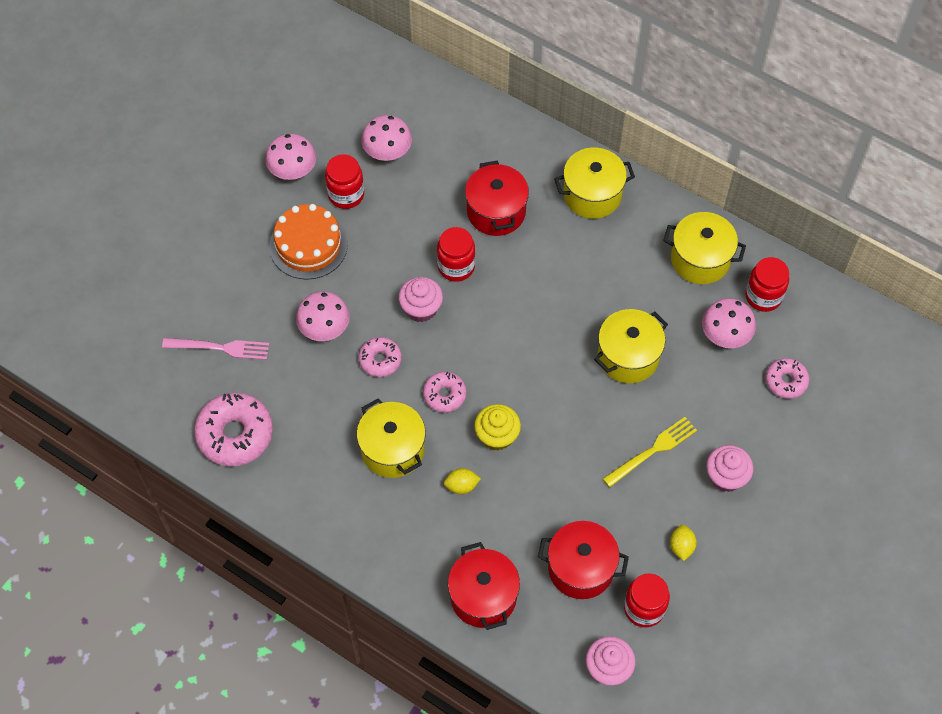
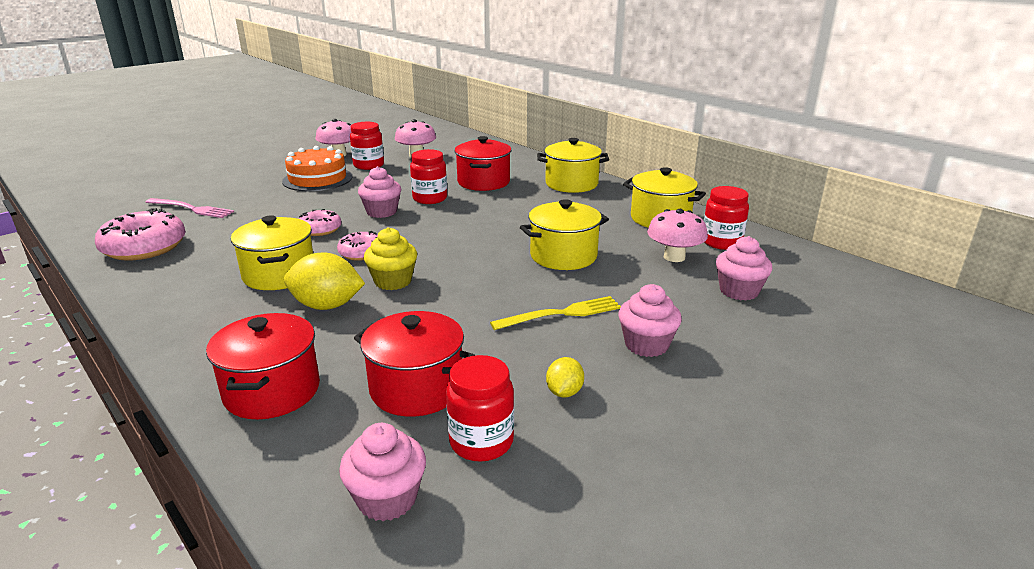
camera: 15 degrees right, 35 degrees down
(324, 328) = (289, 211): pink mushroom -> none
(461, 486) = (327, 306): yellow lemon -> yellow lemon, size x1.84
(786, 381) = (739, 291): pink donut -> pink cupcake

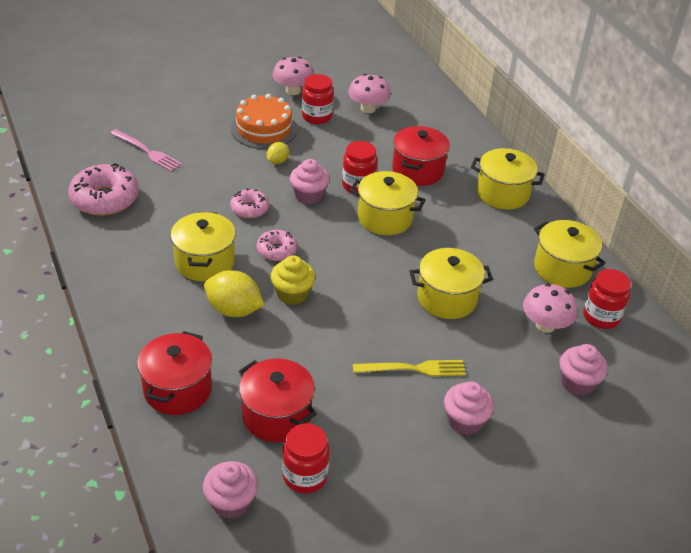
camera: 15 degrees right, 15 degrees up
(468, 214) = (385, 218): none -> yellow pot
(564, 392) = (380, 449): yellow lemon -> yellow lemon (277, 161)

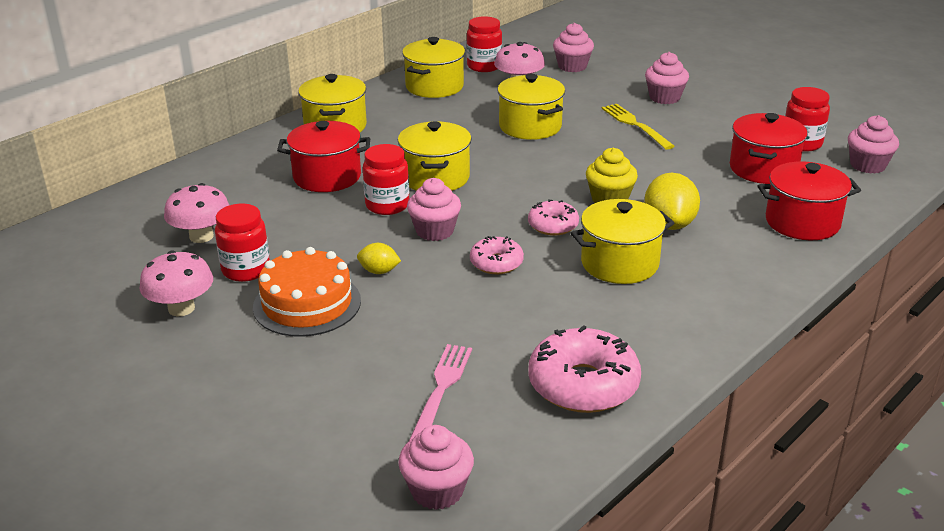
camera: 110 degrees left, 10 degrees down
(80, 130) = (437, 491): none -> pink cupcake

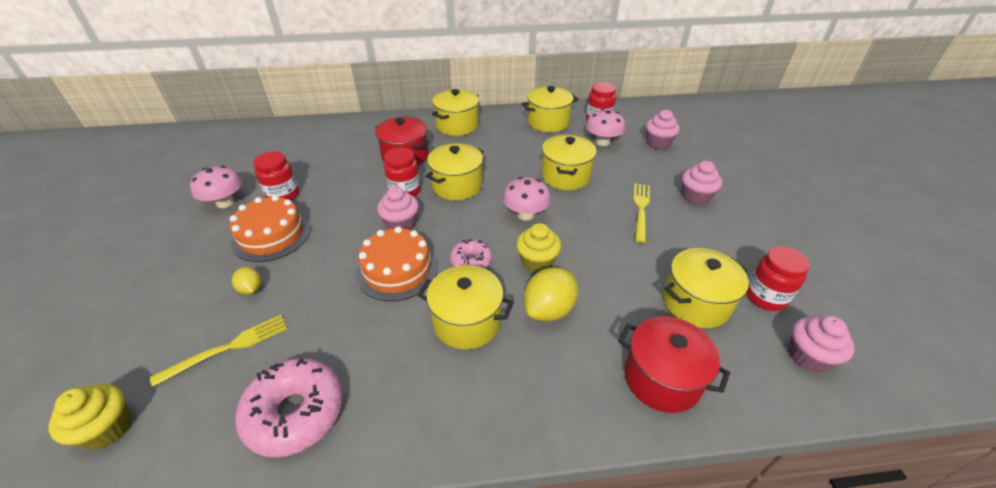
camera: 40 degrees right, 10 degrees up
(201, 236) = (299, 163): pink mushroom -> pink mushroom (525, 214)
(379, 271) = (333, 235): yellow lemon -> yellow lemon (251, 289)
(437, 491) = (107, 428): pink cupcake -> yellow cupcake
(441, 390) = (228, 348): pink fork -> yellow fork
(496, 263) = (397, 270): pink donut -> orange cake
(763, 169) = (695, 303): red pot -> yellow pot

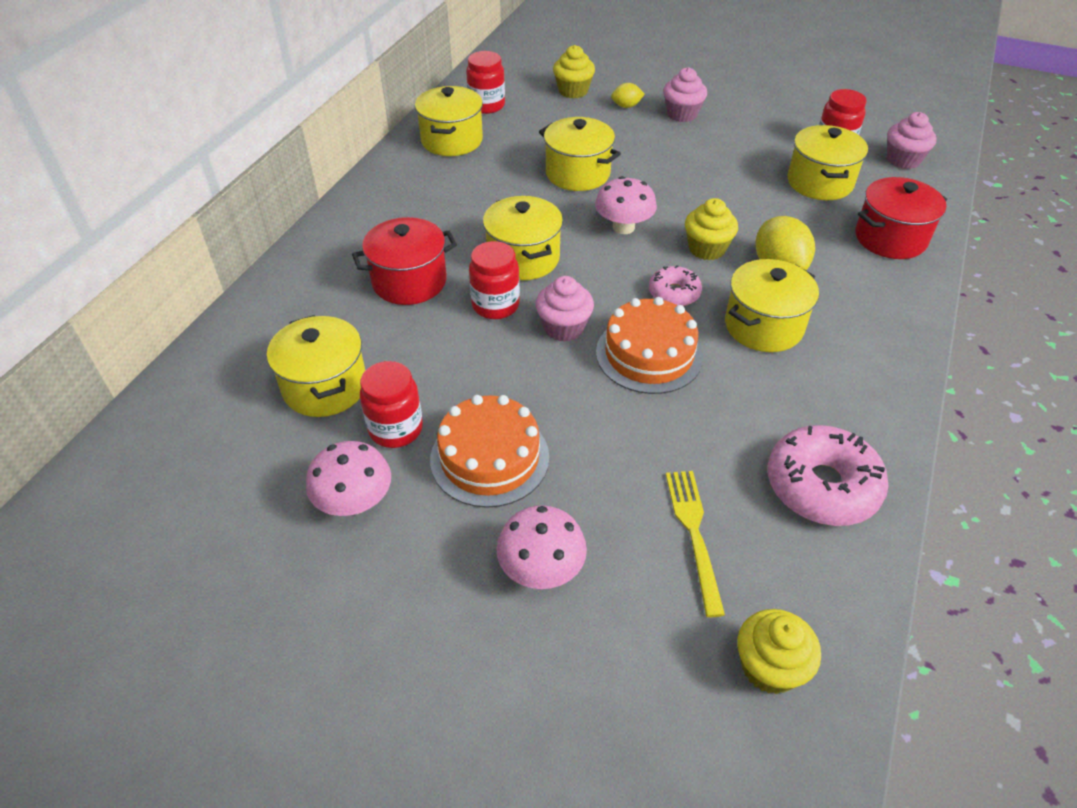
camera: 60 degrees left, 5 degrees up
(251, 289) = (595, 497): yellow lemon -> yellow lemon (626, 106)
(457, 126) = (378, 212): yellow pot -> yellow pot (325, 387)
(602, 142) = (535, 122): pink mushroom -> pink mushroom (541, 569)
(641, 209) = (675, 152): yellow fork -> none
(658, 143) = (573, 91): pink cupcake -> yellow cupcake

